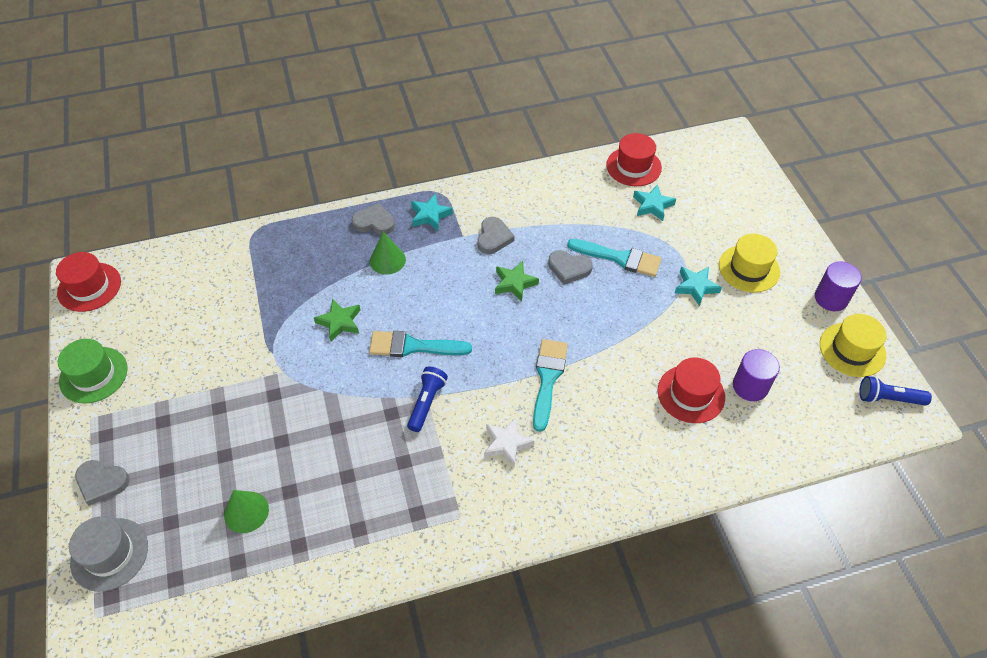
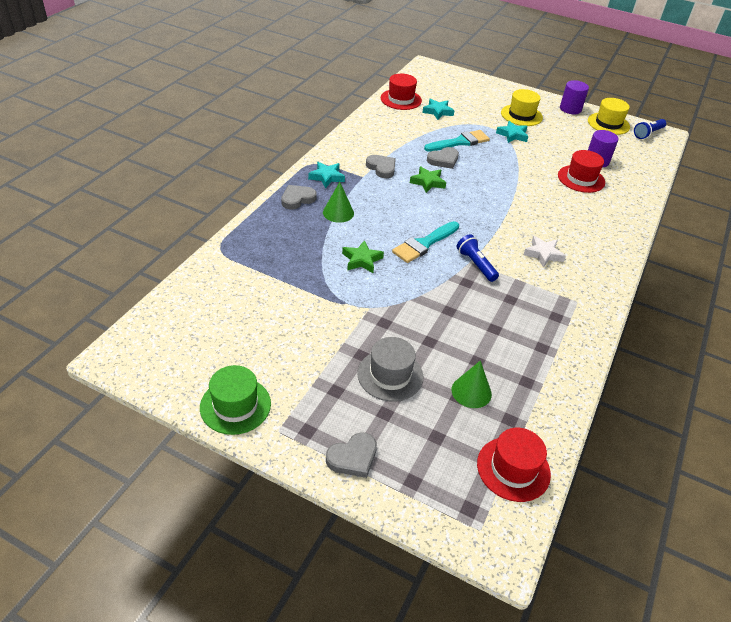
camera: 50 degrees left, 10 degrees down
(89, 287) = (136, 359): red hat -> red hat (513, 469)
(109, 554) = (428, 489): grey hat -> grey hat (390, 375)
(548, 378) = (514, 213): turquoise brush -> none

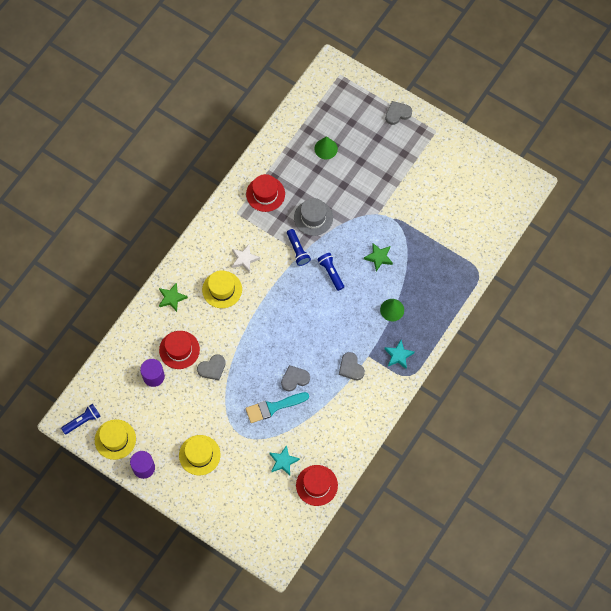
camera: 170 degrees left, 25 degrees up
(235, 405) = (459, 147): green hat -> none
(297, 199) = (423, 327): grey heart -> grey heart (212, 368)
(390, 375) = (371, 162): grey hat -> grey hat (313, 217)
(424, 244) = (331, 273): turquoise brush -> blue flashlight
(428, 182) = (314, 347): green star -> green star (172, 298)
(512, 135) = (219, 419): turquoise star -> none
(513, 469) = (315, 102): red hat -> red hat (265, 194)
(558, 226) = (222, 289): none -> yellow hat

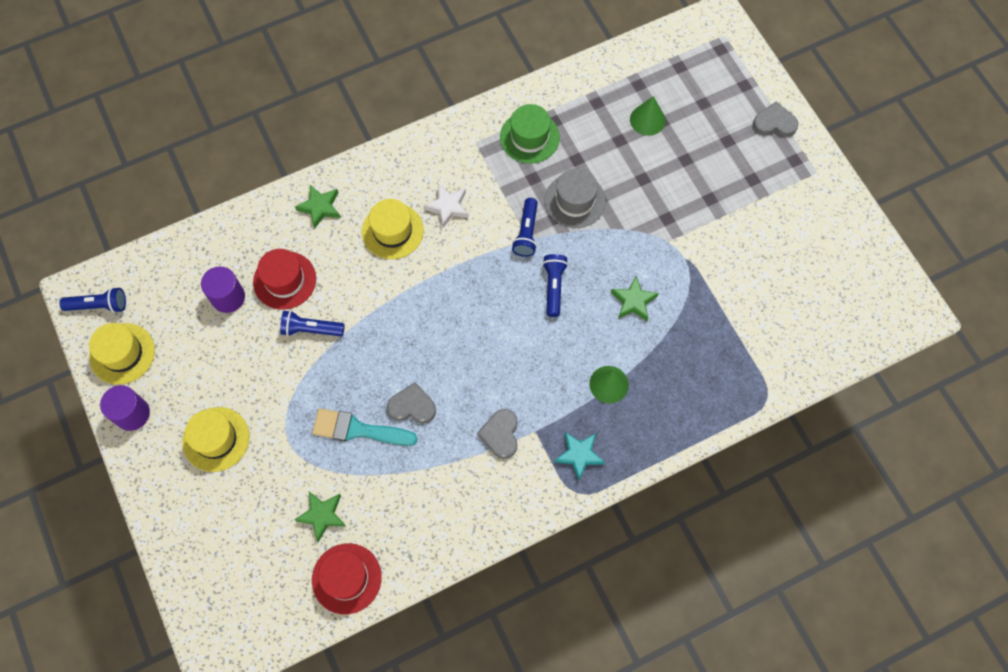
camera: 30 degrees right, 0 degrees up
(212, 368) = (311, 329): grey heart -> blue flashlight
(265, 194) = (529, 137): red hat -> green hat
(283, 461) = (322, 515): turquoise star -> green star

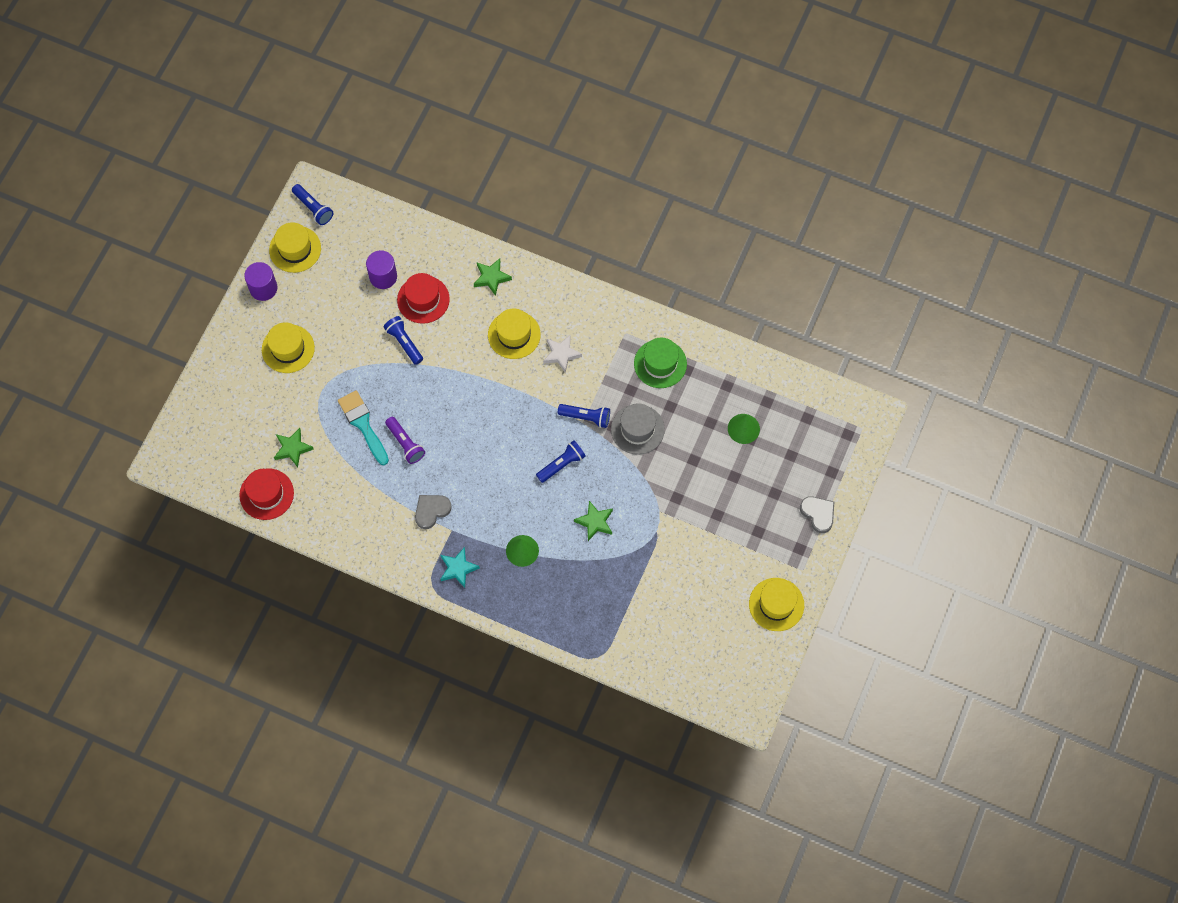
camera: 50 degrees right, 0 degrees up
(412, 406) = (405, 444): grey heart -> purple flashlight
(526, 233) = (586, 417): blue flashlight -> blue flashlight turned 135 degrees counterclockwise
(832, 215) = (776, 604): none -> yellow hat

